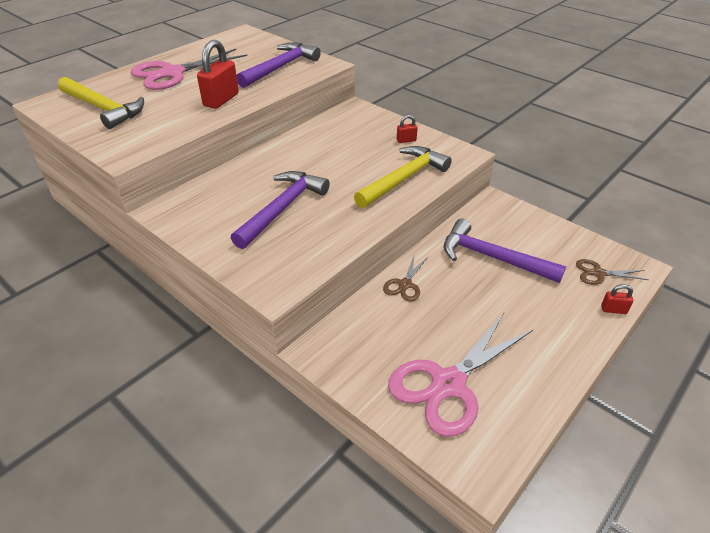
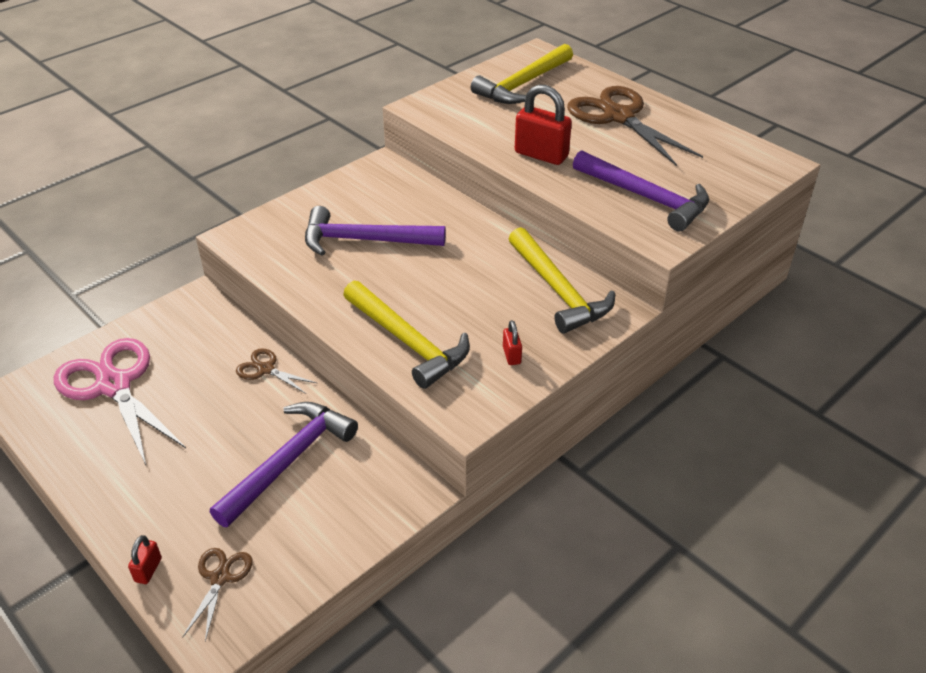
camera: 95 degrees right, 0 degrees up
(172, 73) = (618, 117): pink scissors -> brown scissors
(282, 209) = (364, 240): purple hammer -> purple hammer turned 150 degrees clockwise
(340, 126) = (558, 291): none -> yellow hammer

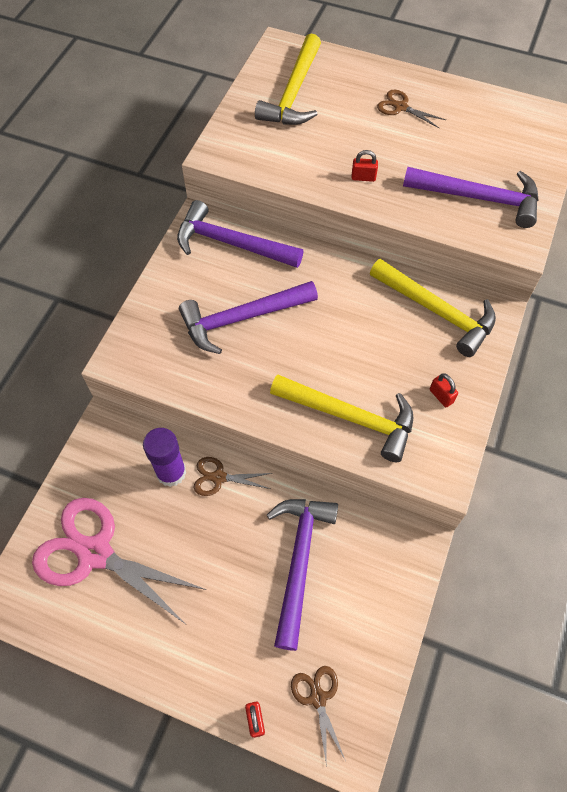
camera: 25 degrees left, 20 degrees up
(226, 351) = (171, 472): none -> purple glue stick
(398, 186) = (231, 243): none -> purple hammer
(541, 155) = (363, 177): red padlock -> red padlock, size x0.49
(618, 117) = (400, 107): brown scissors -> brown scissors, size x0.47

